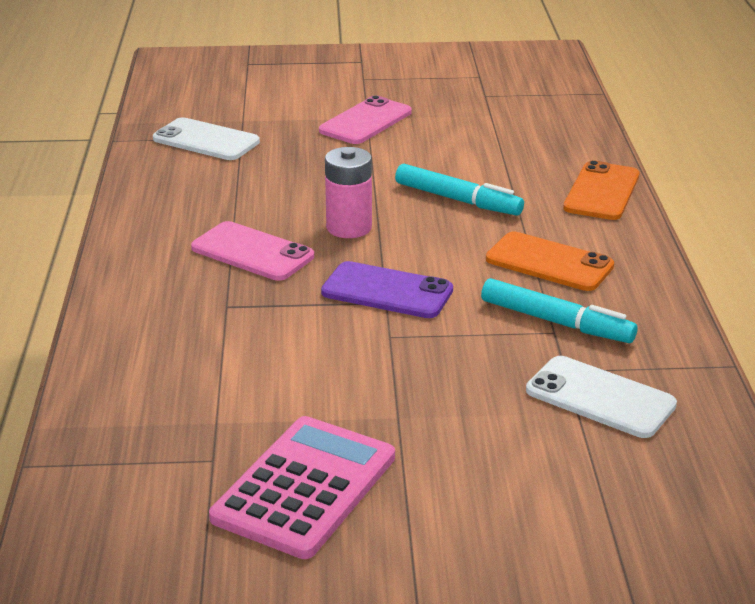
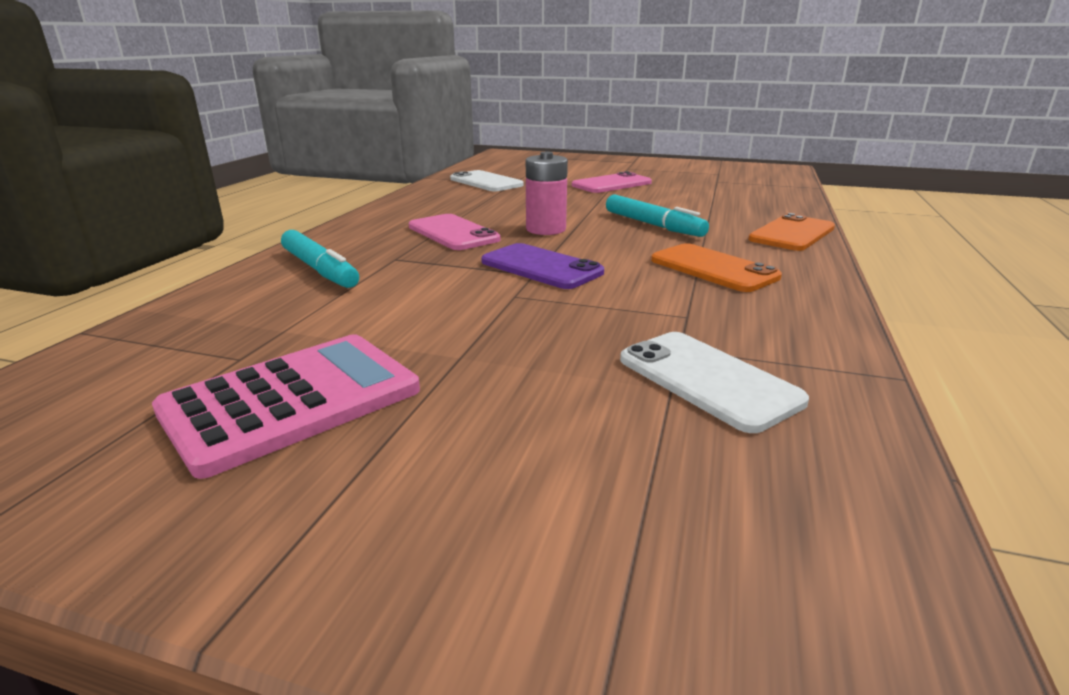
camera: 20 degrees right, 5 degrees down
(556, 322) = (693, 309): turquoise marker -> turquoise marker (319, 269)

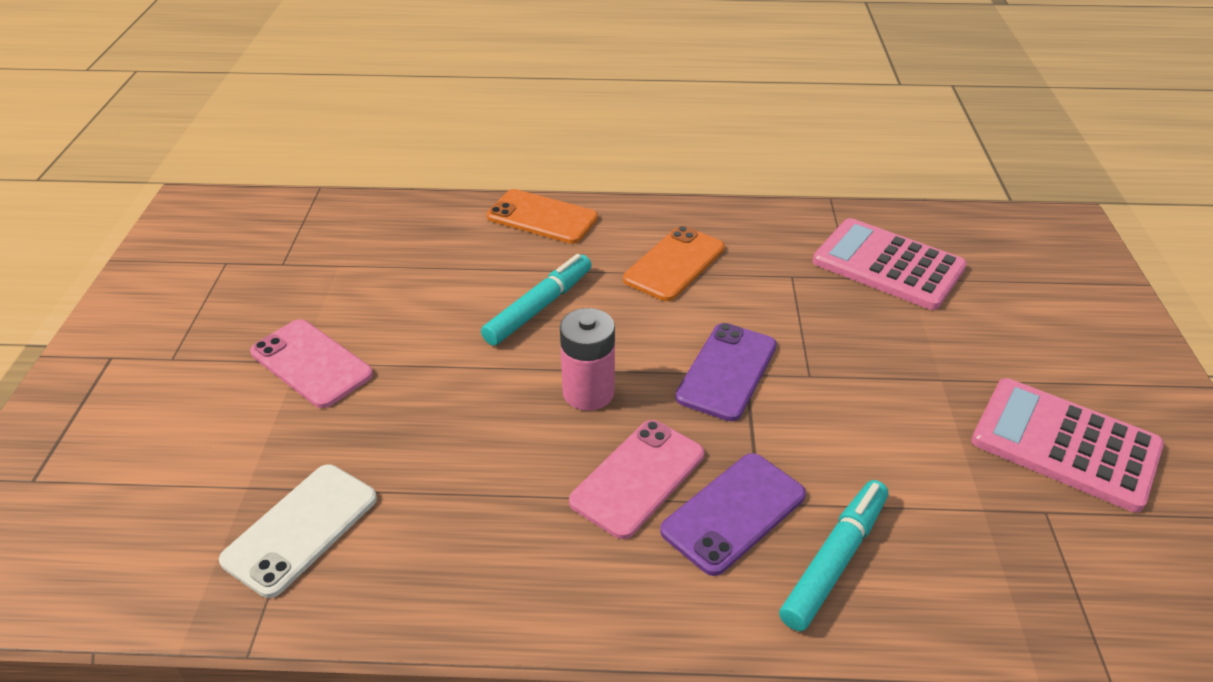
camera: 105 degrees left, 15 degrees up
(395, 250) = (733, 513): none -> purple phone
(707, 380) = (888, 265): white phone -> pink calculator

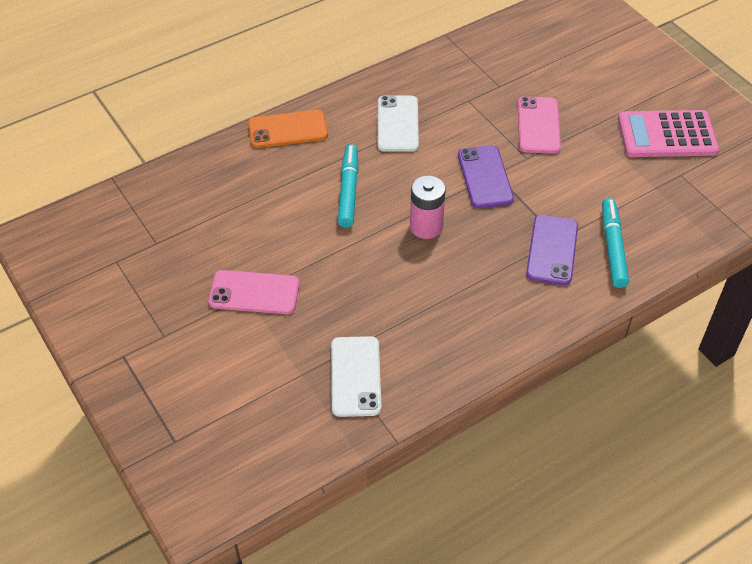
camera: 35 degrees left, 10 degrees up
(638, 478) = (493, 258): pink phone -> pink phone (538, 125)
(674, 264) = (397, 124): orange phone -> white phone
(888, 265) = (512, 68): pink calculator -> none

